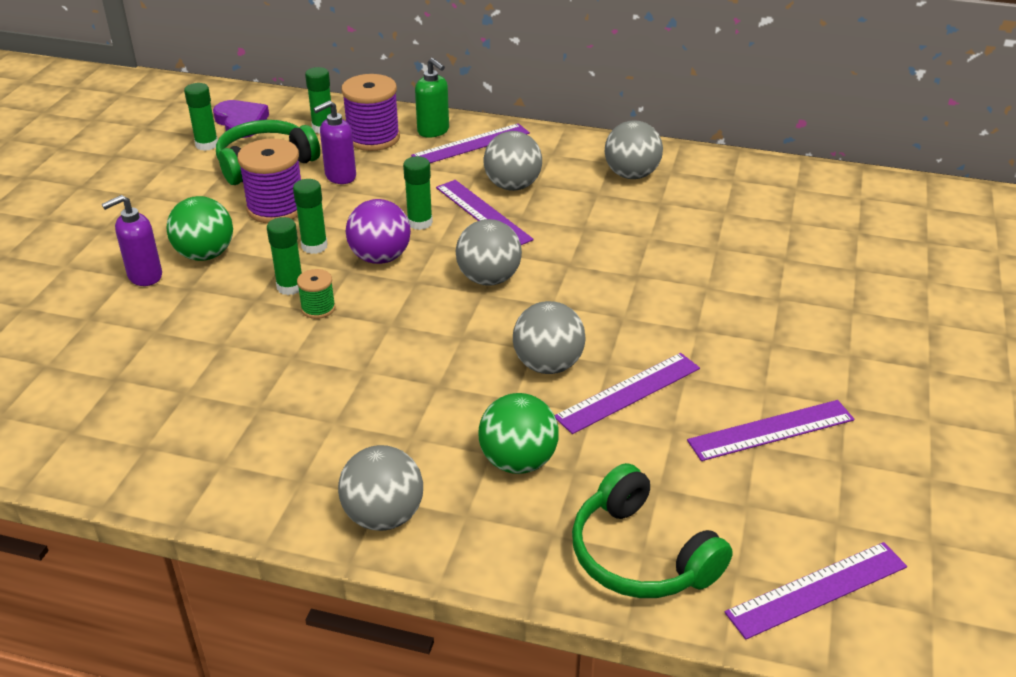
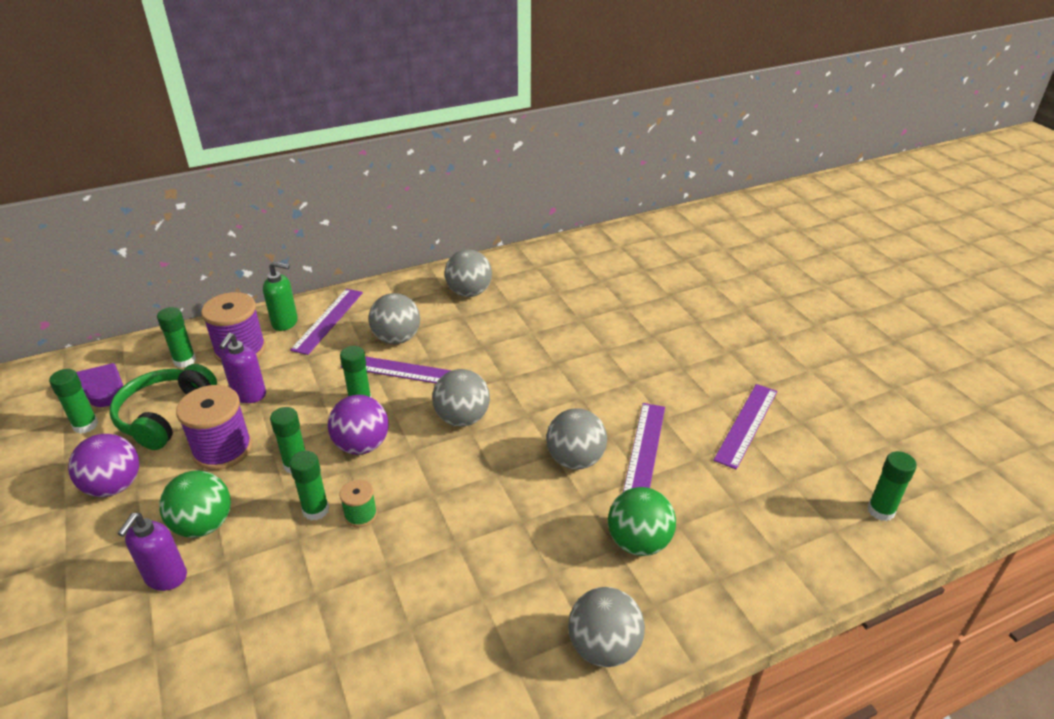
camera: 40 degrees left, 0 degrees up
(179, 197) = (114, 486): none -> purple ball
(641, 555) = (779, 556): green headphones -> none
(817, 589) = (880, 511): purple ruler -> green glue stick

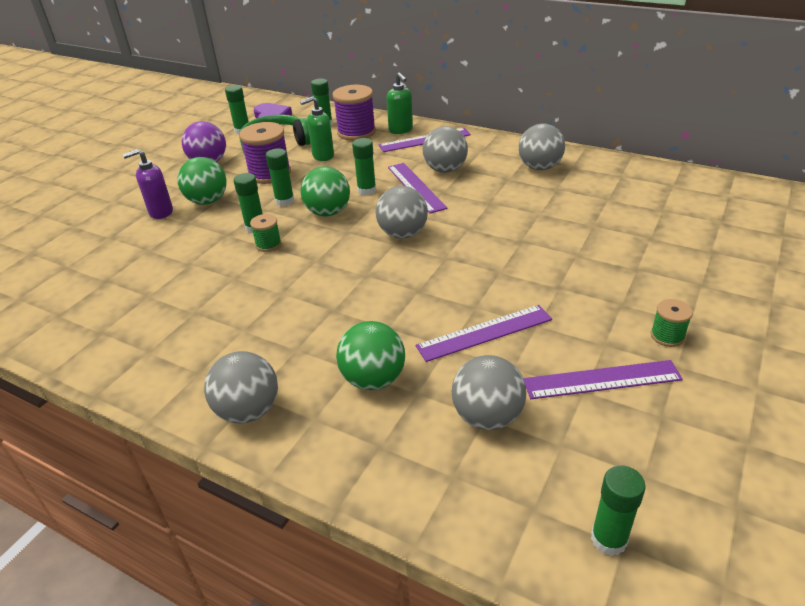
camera: 55 degrees right, 0 degrees up
(249, 395) = (323, 156): purple soap dispenser -> green soap dispenser
(362, 445) = (328, 212): purple ball -> green ball
(575, 460) = (425, 303): grey ball -> grey ball (487, 416)
(731, 370) = (667, 336): none -> green spool

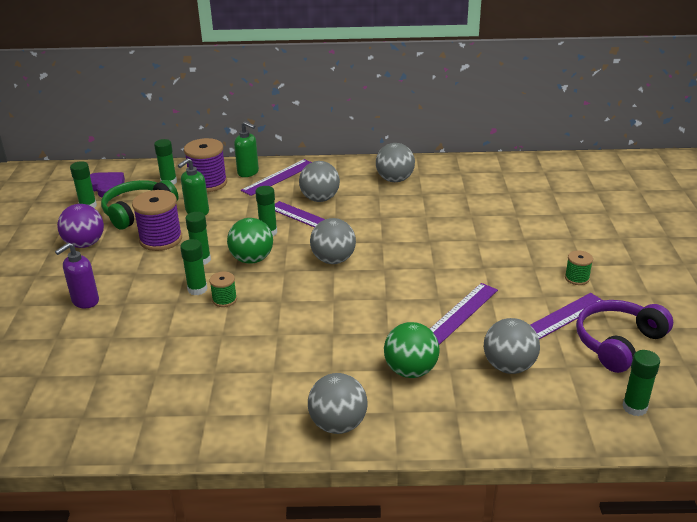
camera: 30 degrees left, 5 degrees down
(207, 201) = (124, 279): green ball -> none
(657, 439) = (618, 343): none -> purple headphones

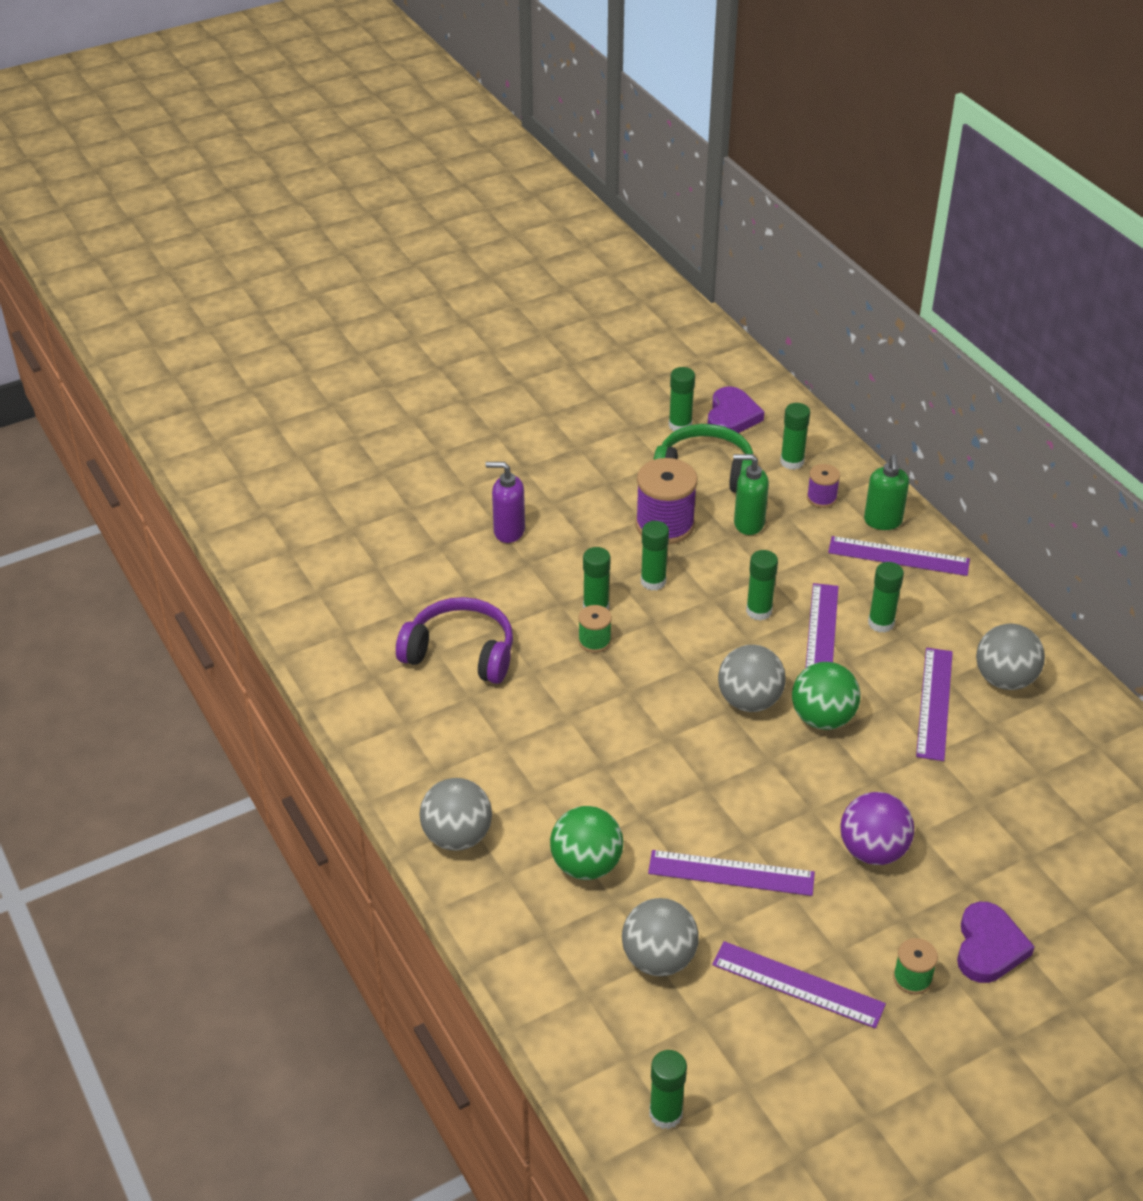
camera: 60 degrees right, 10 degrees up
(85, 244) = (606, 469): purple ball -> purple ball (873, 850)
(208, 183) = (821, 498): purple spool -> purple spool, size x0.52
(252, 259) = (690, 625): green ball -> green ball (822, 718)
(320, 199) = (881, 623): grey ball -> green glue stick
(392, 204) = (934, 703): none -> purple ruler
(569, 247) = (989, 947): none -> purple heart
(618, 343) = (790, 1065): purple headphones -> purple headphones (460, 653)

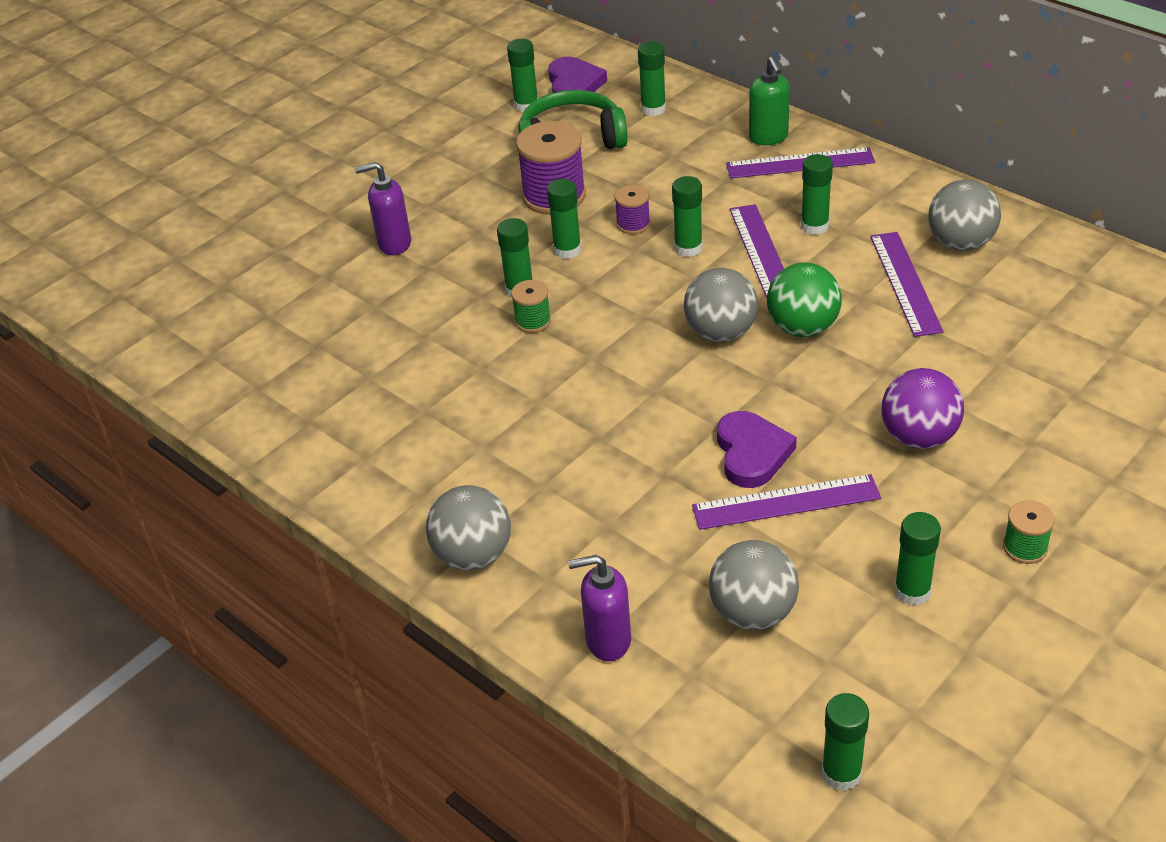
camera: 15 degrees left, 0 degrees up
(460, 653) = (394, 371): purple headphones -> none
(532, 944) = (607, 640): none -> purple soap dispenser
(586, 865) = (628, 541): green ball -> none
(748, 523) = (638, 173): green soap dispenser -> none
(798, 984) = (912, 591): purple ruler -> green glue stick
(821, 498) = (698, 132): purple spool -> purple spool (633, 224)
(989, 947) = (1083, 493): purple heart -> purple heart (751, 453)

